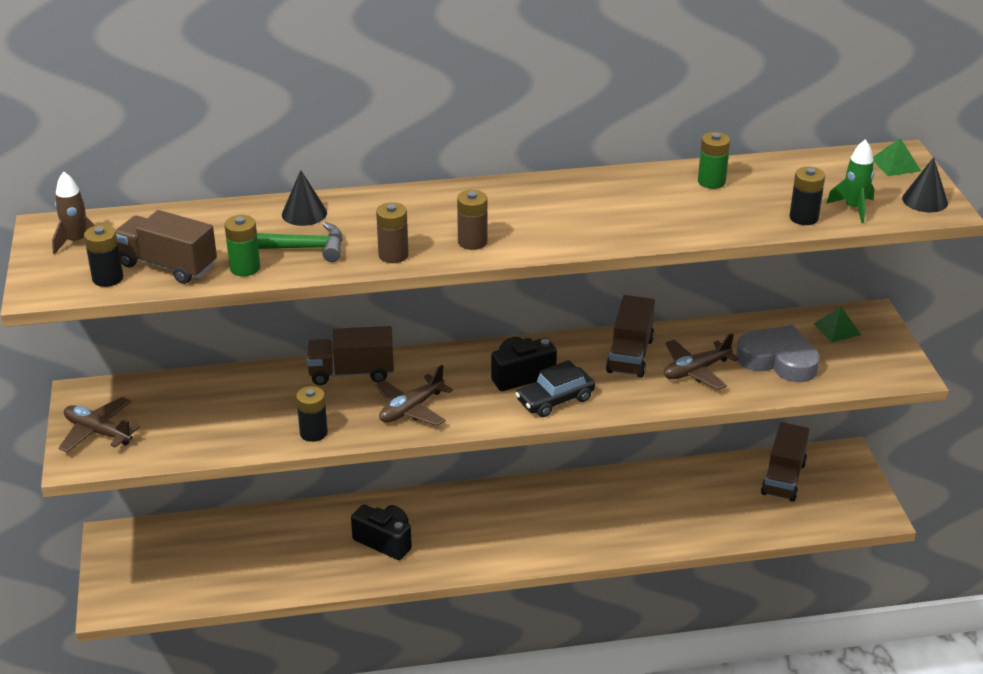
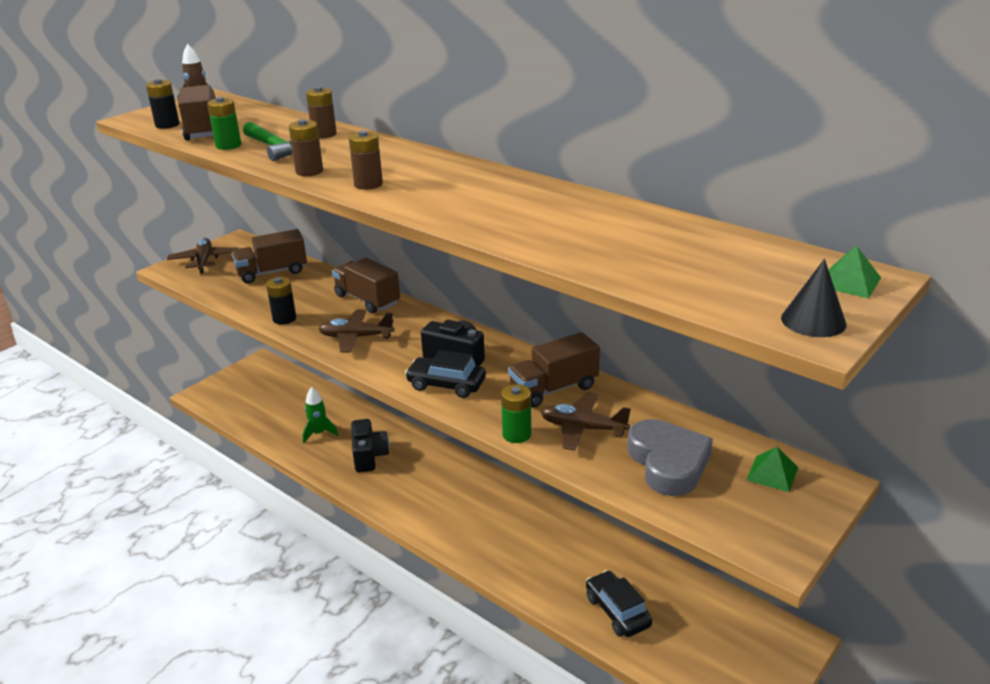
camera: 50 degrees right, 5 degrees down
(304, 213) = (324, 134): black cone -> brown battery
(711, 182) = (627, 222): green battery -> green battery (516, 434)
(733, 514) = (617, 611): none -> black car
(783, 478) = (705, 616): brown truck -> brown truck (272, 272)
(803, 218) = (647, 277): black battery -> none
(853, 208) = (715, 293): green rocket -> green rocket (319, 433)

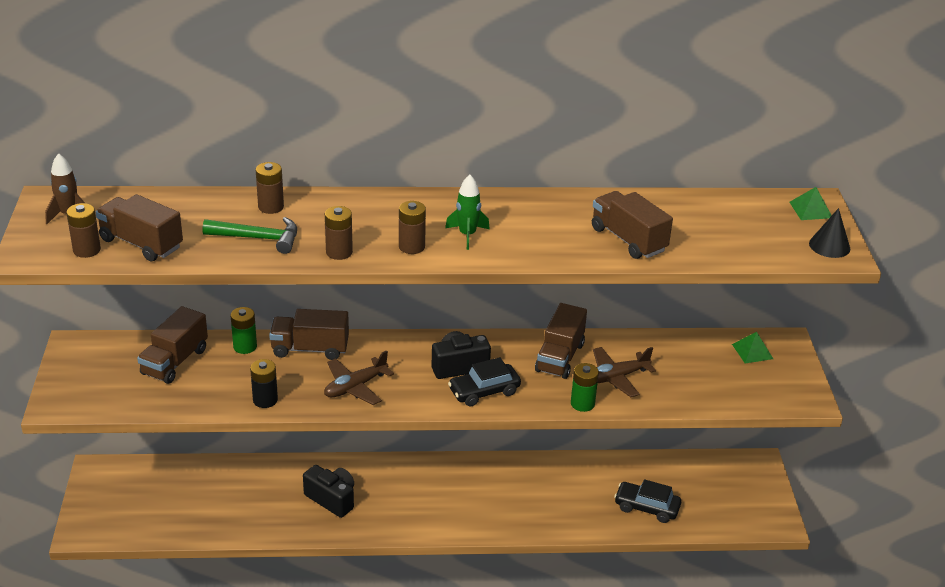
camera: 45 degrees left, 5 degrees up
(167, 125) = (87, 250): black battery -> brown battery
(204, 261) = (80, 380): brown plane -> none
(228, 145) = (207, 252): green battery -> green battery (245, 346)
(319, 433) = (259, 504): green rocket -> green rocket (467, 235)
(570, 239) = (628, 240): none -> brown truck
(668, 463) = (692, 375): grey heart -> none

